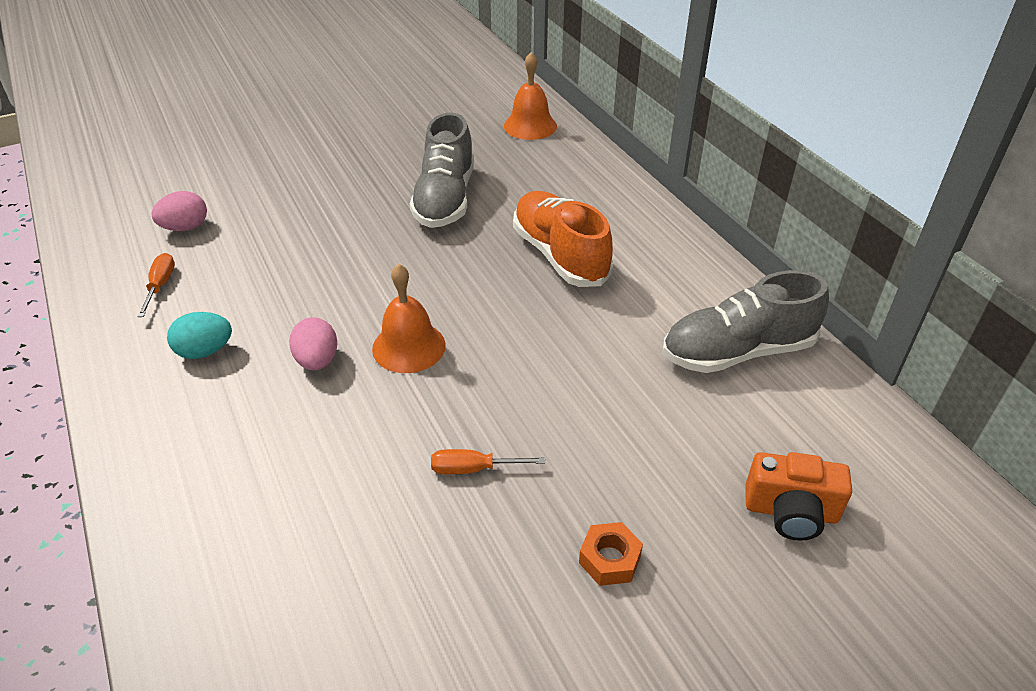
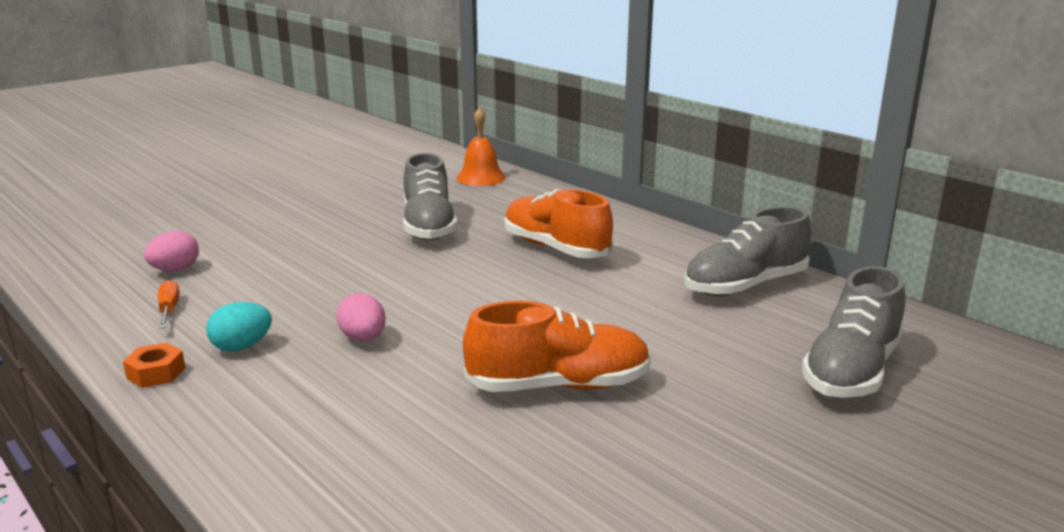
camera: 15 degrees left, 20 degrees down
(409, 347) = (449, 318): orange bell -> none
(474, 469) = (558, 386): orange screwdriver -> orange shoe
(609, 559) = (718, 423): orange nut -> orange nut (156, 373)
(791, 512) = (851, 371): orange camera -> grey shoe

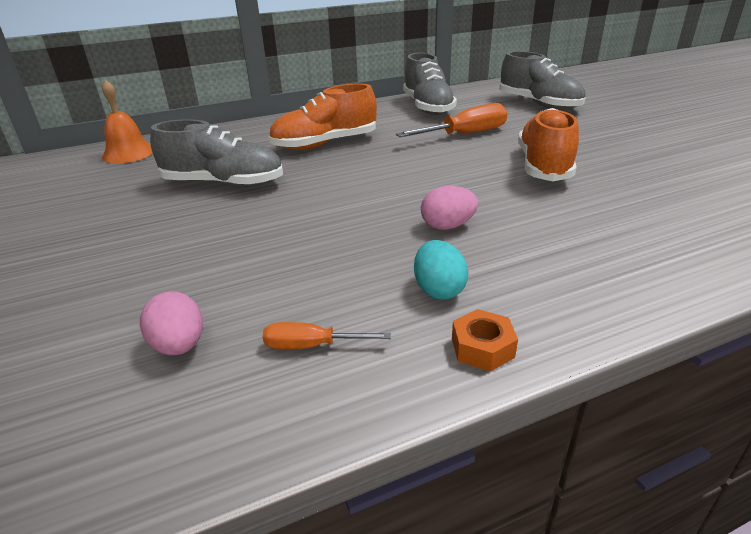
camera: 70 degrees left, 10 degrees up
(647, 322) = (465, 134): none -> orange screwdriver

